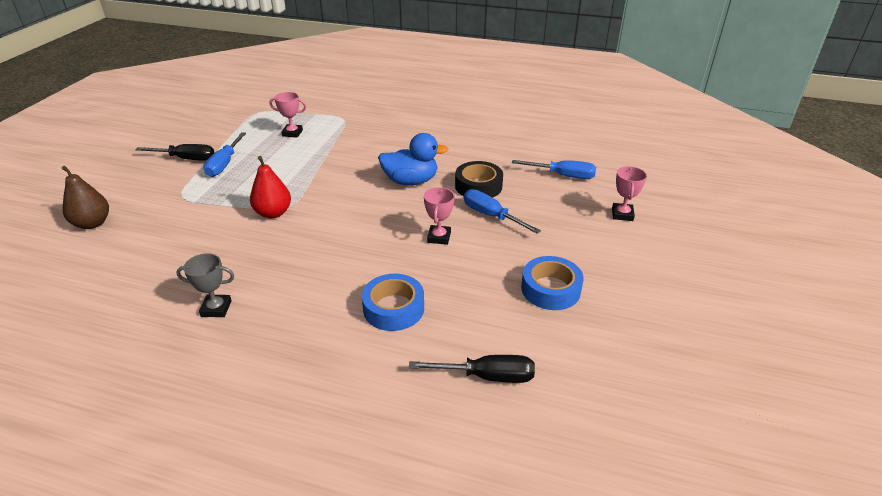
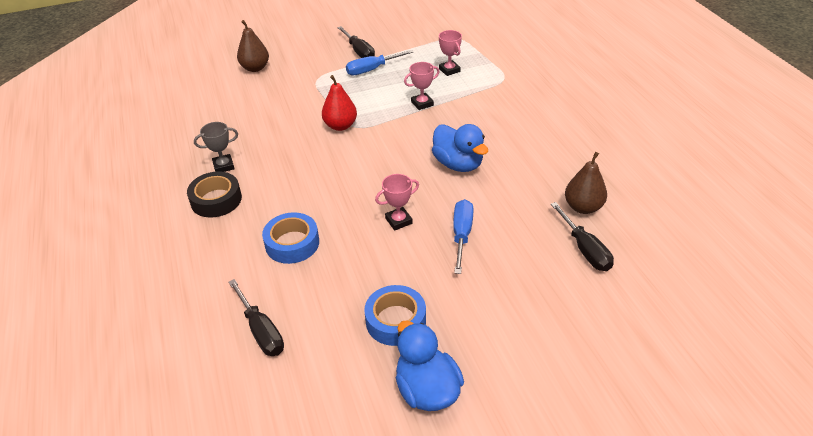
camera: 55 degrees right, 5 degrees up
(216, 308) = (223, 166): grey trophy -> grey trophy turned 75 degrees counterclockwise
(478, 186) = (497, 205): black tape -> black tape (216, 200)
(522, 157) = (583, 207): none -> brown pear
(562, 175) = (584, 249): blue screwdriver -> black screwdriver
(622, 214) = (566, 322): pink trophy -> pink trophy (422, 103)
(636, 305) = (427, 390): none -> blue duck

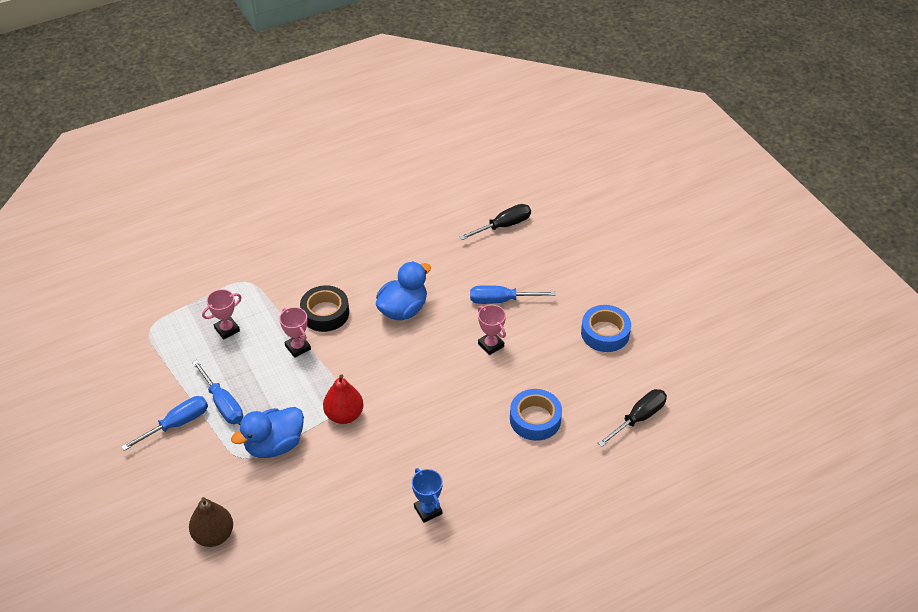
camera: 100 degrees left, 5 degrees up
(216, 200) = (485, 500): black tape -> black tape (325, 313)
(223, 166) = (428, 510): grey trophy -> blue trophy
(359, 51) = (177, 424): black screwdriver -> blue screwdriver
(427, 390) = (661, 308): blue duck -> blue duck (274, 445)
(583, 207) = (453, 225): brown pear -> none

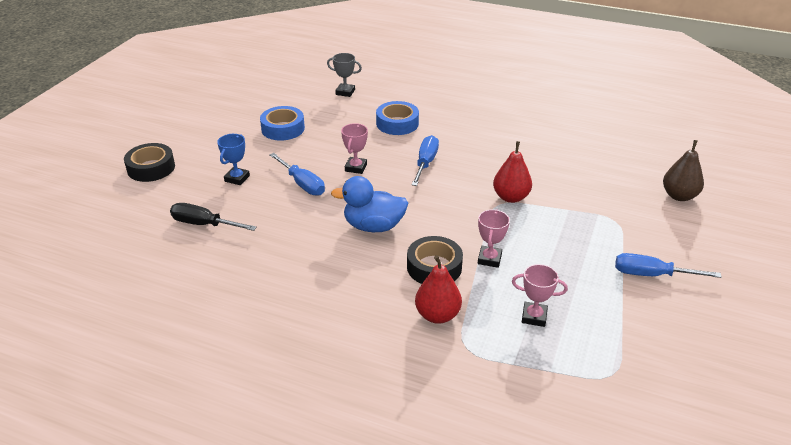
camera: 130 degrees left, 10 degrees down
(222, 403) = (597, 263): blue screwdriver -> blue screwdriver (425, 163)
(274, 445) = (583, 213): blue duck -> none
(284, 286) = (437, 315): none -> red pear
(428, 510) = (521, 129): blue trophy -> blue trophy (237, 178)
(614, 228) = (151, 168): none -> black tape
(638, 418) = (345, 92): black screwdriver -> grey trophy

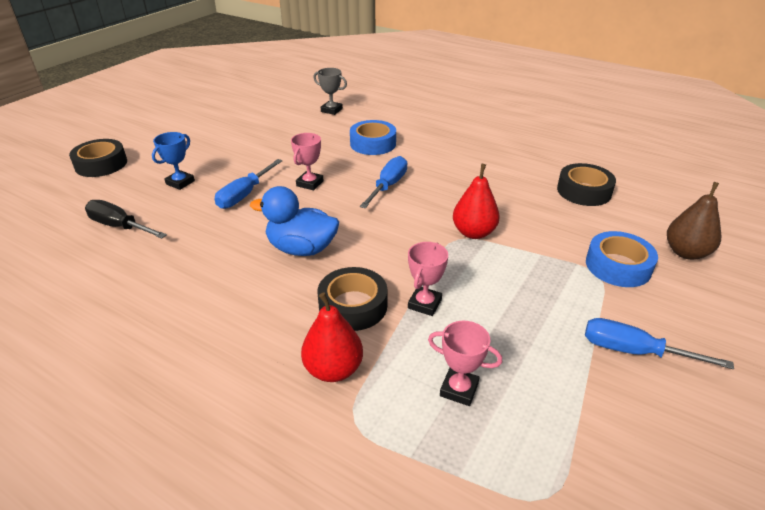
camera: 10 degrees right, 0 degrees up
(283, 129) = (252, 139): blue tape -> blue tape (618, 266)
(302, 184) = (245, 194): blue screwdriver -> blue screwdriver turned 60 degrees clockwise
(591, 151) = (584, 191): none -> black tape

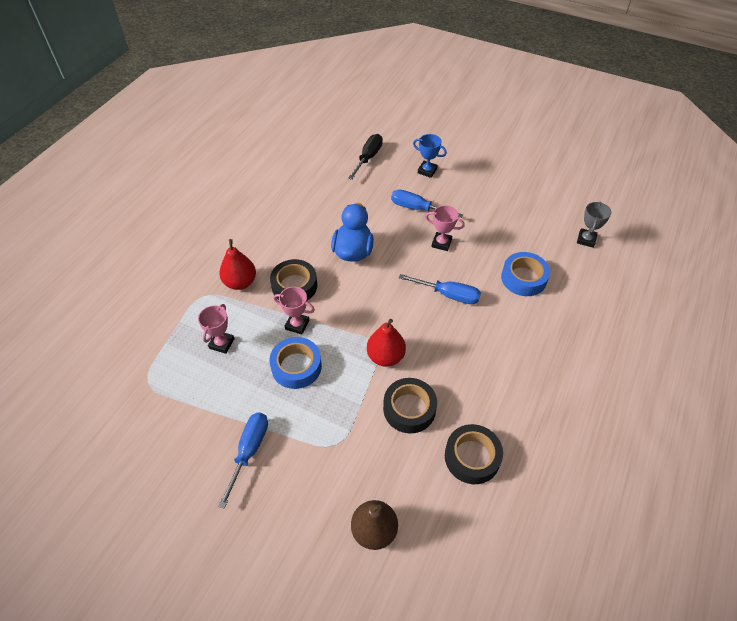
camera: 85 degrees right, 15 degrees up
(101, 164) = (443, 125): black tape -> black tape (409, 409)
(618, 266) = (348, 463): blue tape -> blue tape (296, 366)

